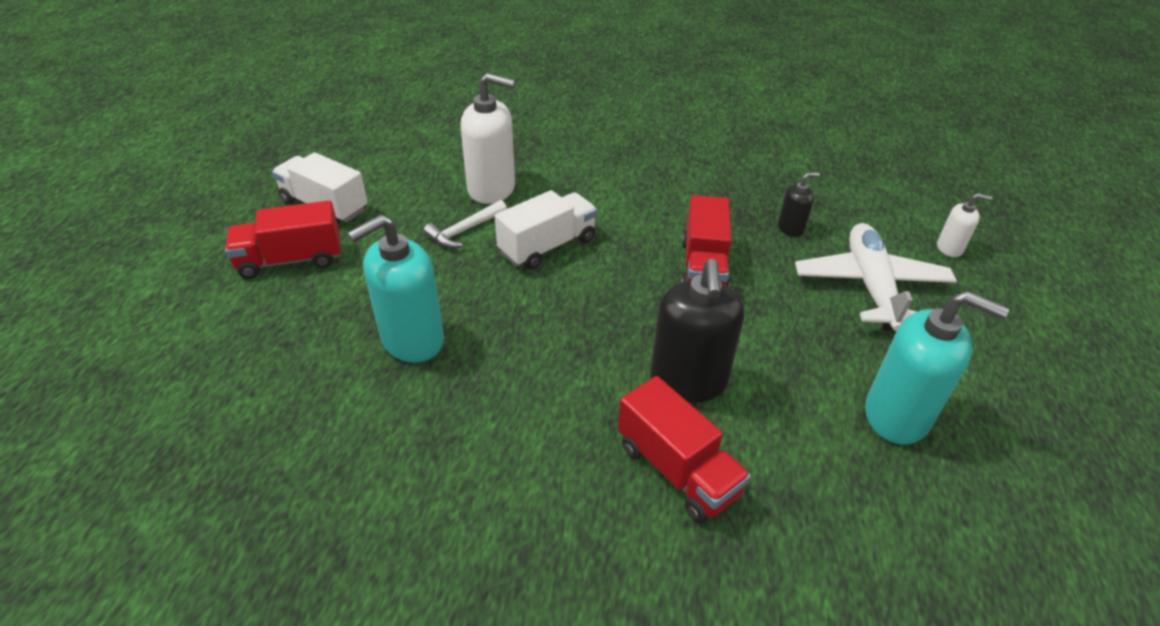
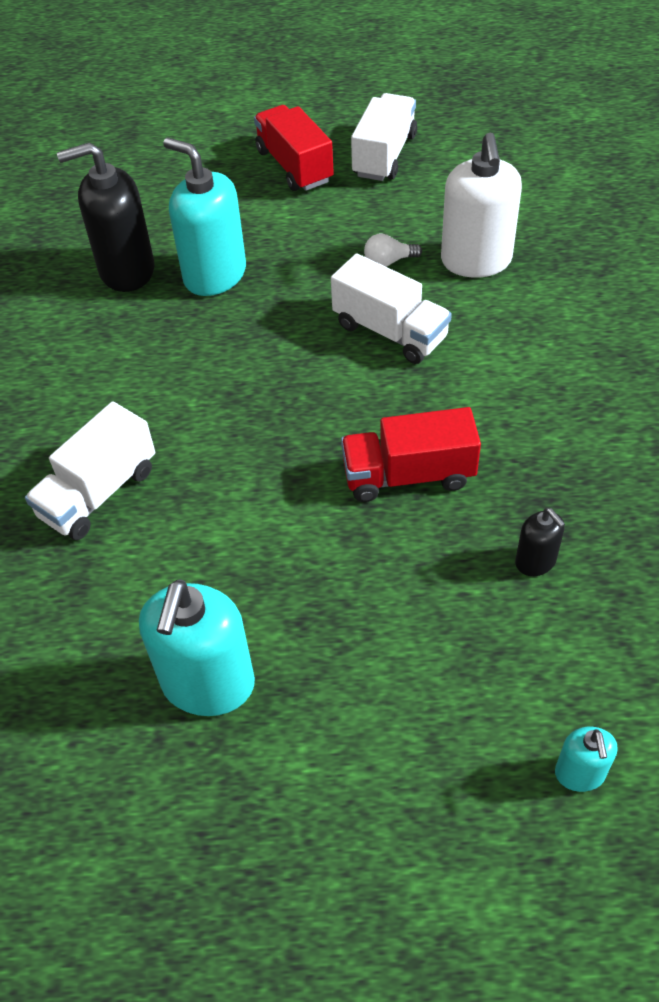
camera: 80 degrees right, 10 degrees up
(464, 231) = (388, 261): white hammer -> white light bulb
(677, 470) = (98, 493): red truck -> white truck
(688, 381) = (213, 486): black soap dispenser -> black soap dispenser (126, 270)
(870, 286) = (440, 660): white plane -> none
(949, 248) = (580, 773): white soap dispenser -> turquoise soap dispenser

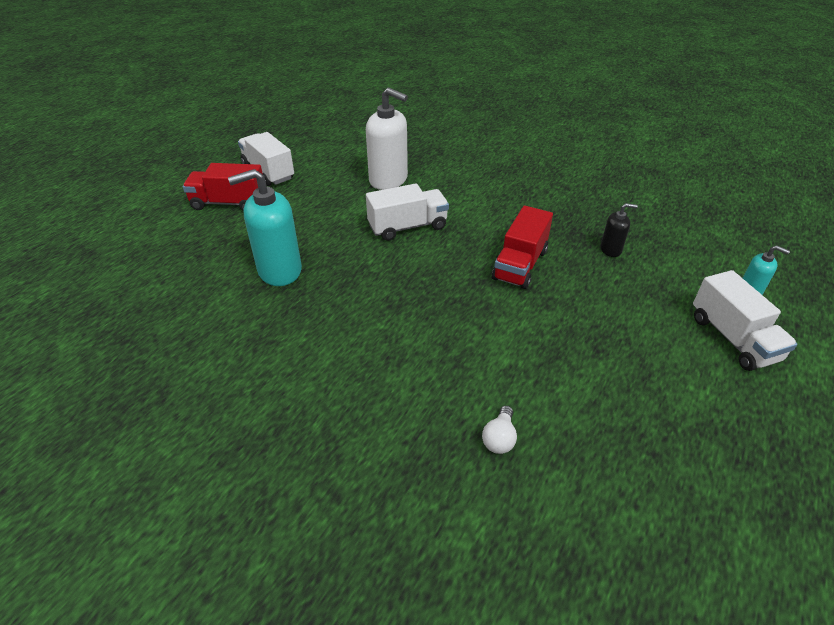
camera: 60 degrees left, 10 degrees down
(98, 493) = (418, 403): white truck -> white truck (733, 338)
(126, 270) = (222, 307): black soap dispenser -> none
(208, 684) = (622, 410): turquoise soap dispenser -> none
(388, 261) = (353, 205): white light bulb -> white light bulb (499, 438)

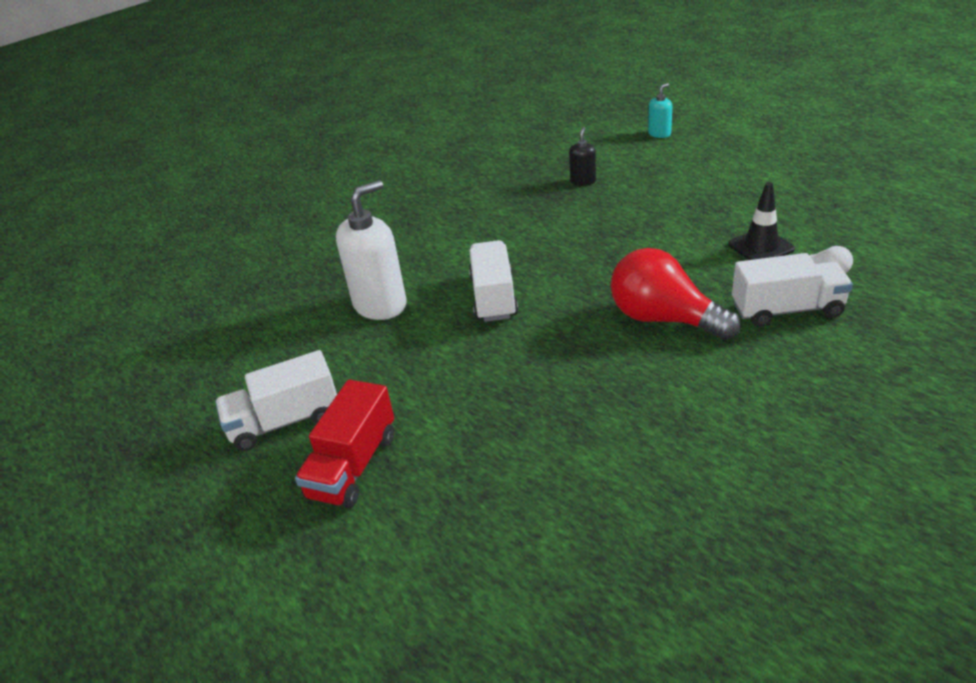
camera: 70 degrees left, 5 degrees down
(279, 270) = (547, 408): turquoise soap dispenser -> none
(393, 321) = (664, 319): none -> red light bulb
(520, 265) = (591, 232): red truck -> none
(532, 384) = (760, 247): none -> black traffic cone
(733, 338) = (713, 151): white truck -> white truck (787, 310)

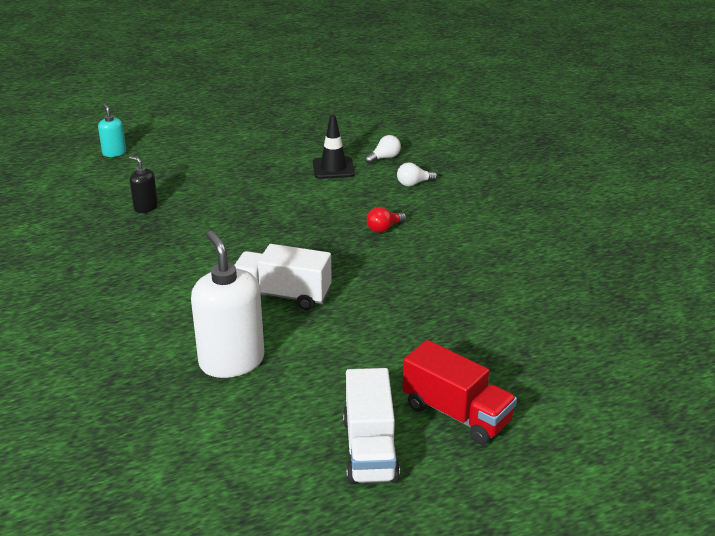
camera: 75 degrees left, 5 degrees down
(664, 319) = (384, 228): red light bulb -> red light bulb, size x0.43
(787, 310) = (414, 183): white truck -> white light bulb

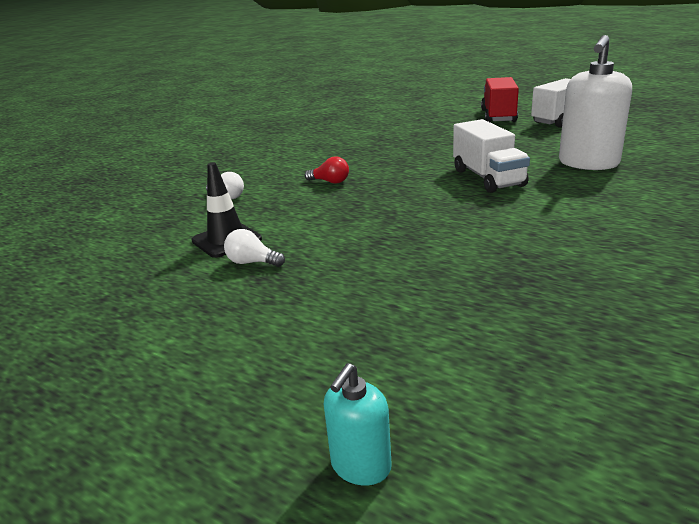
camera: 120 degrees left, 5 degrees down
(145, 207) = (478, 308): black soap dispenser -> none
(384, 158) = (174, 225): white light bulb -> white light bulb (252, 262)

